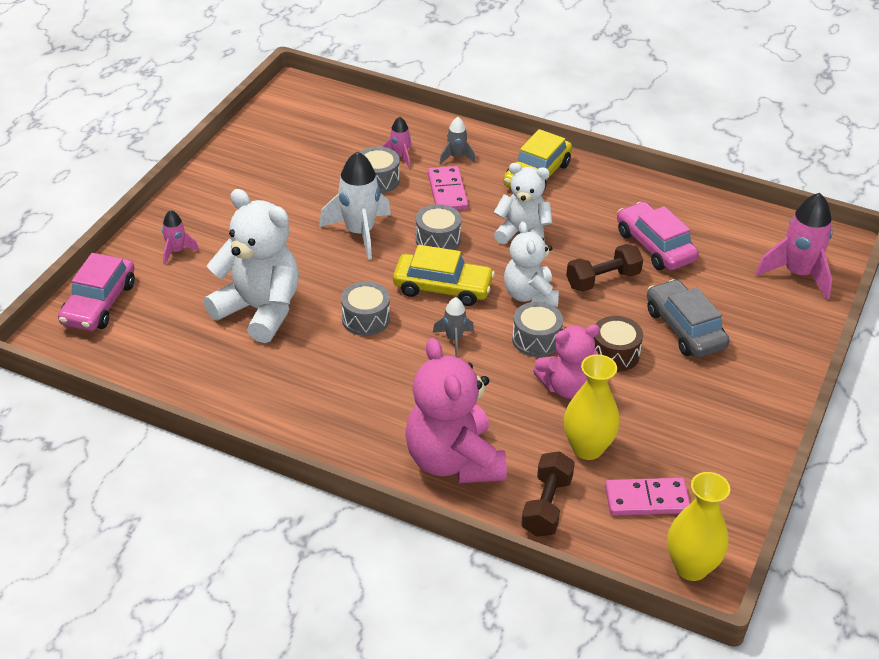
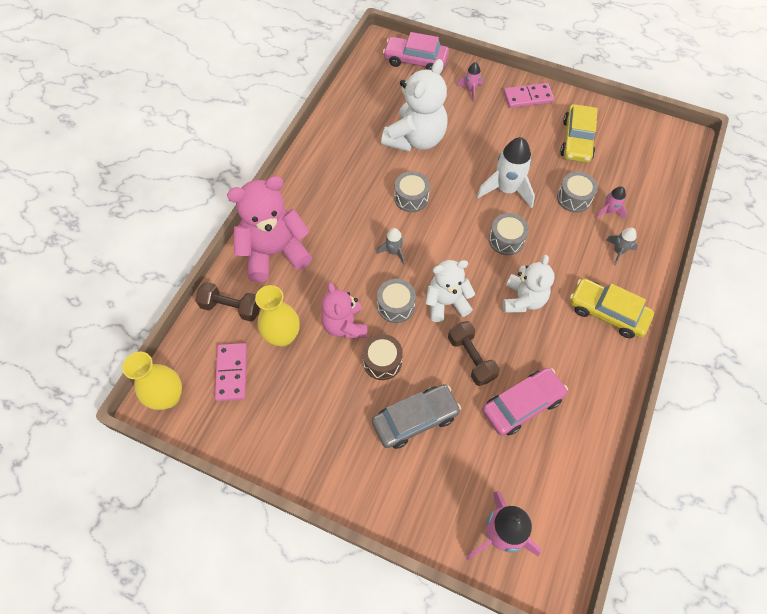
camera: 90 degrees right, 20 degrees up
(442, 288) = (449, 244): yellow car -> yellow car (576, 140)
(447, 191) = (569, 245): pink domino -> pink domino (528, 97)

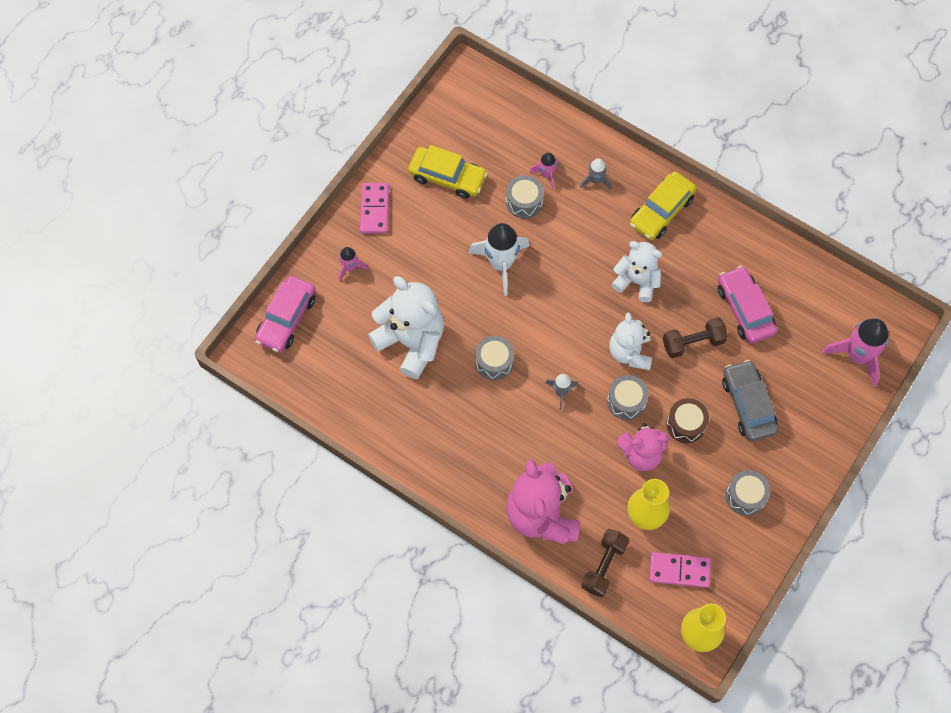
camera: 80 degrees left, 5 degrees up
(506, 240) = (564, 279): grey drum -> grey drum (745, 496)

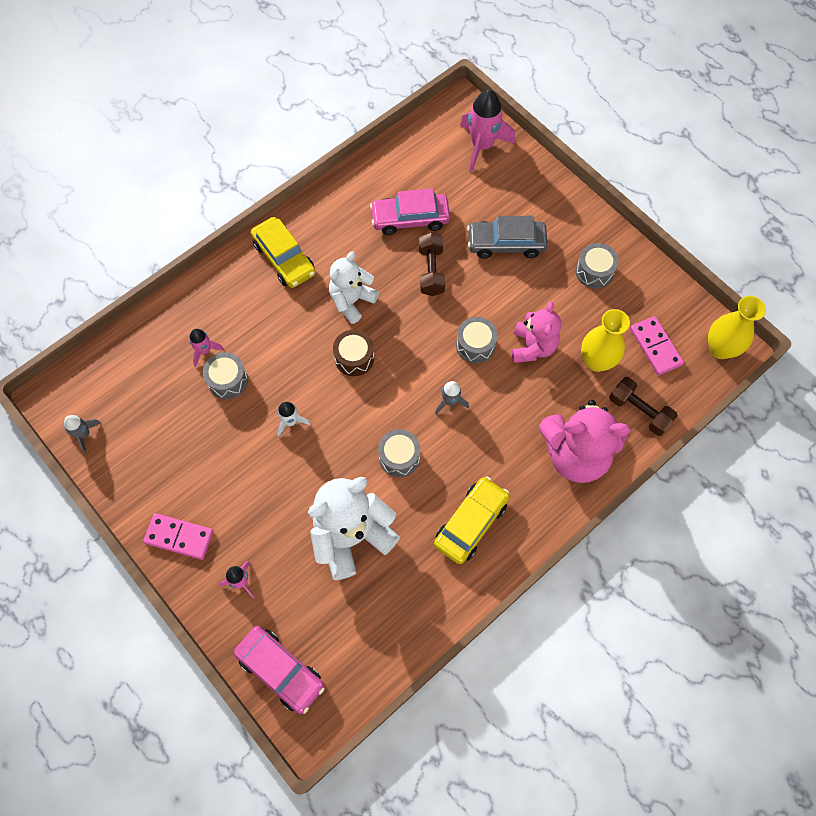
camera: 75 degrees left, 0 degrees up
(447, 177) = (169, 449): yellow car -> yellow car (471, 523)
(501, 264) = (290, 422): white rocket -> white rocket, size x0.52
(595, 180) = (229, 307): grey rocket -> grey rocket (84, 434)
(629, 353) = (425, 328): white teddy bear -> none
(679, 571) = (655, 347): pink domino -> pink domino turned 45 degrees counterclockwise
(686, 424) = (512, 300): brown drum -> brown drum (354, 358)

